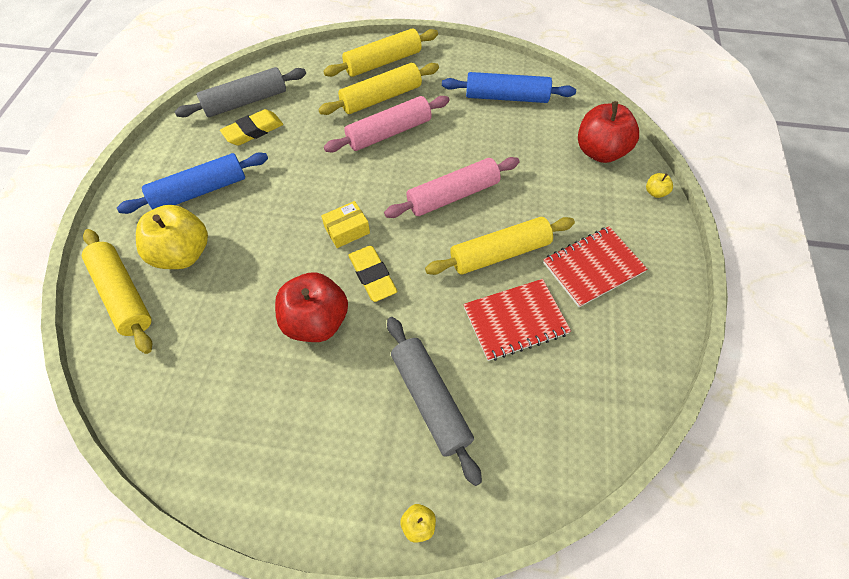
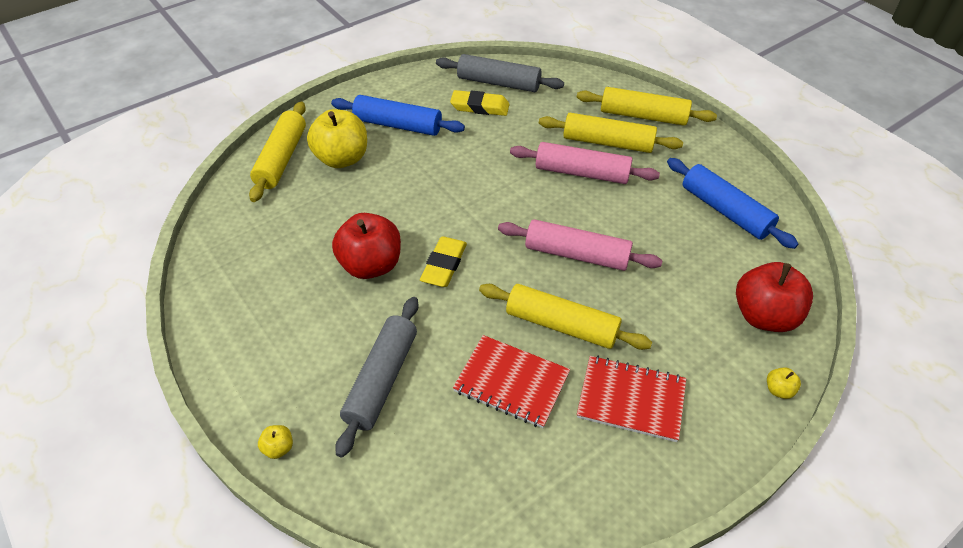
camera: 45 degrees right, 10 degrees down
(347, 230) = (464, 220): yellow box -> none

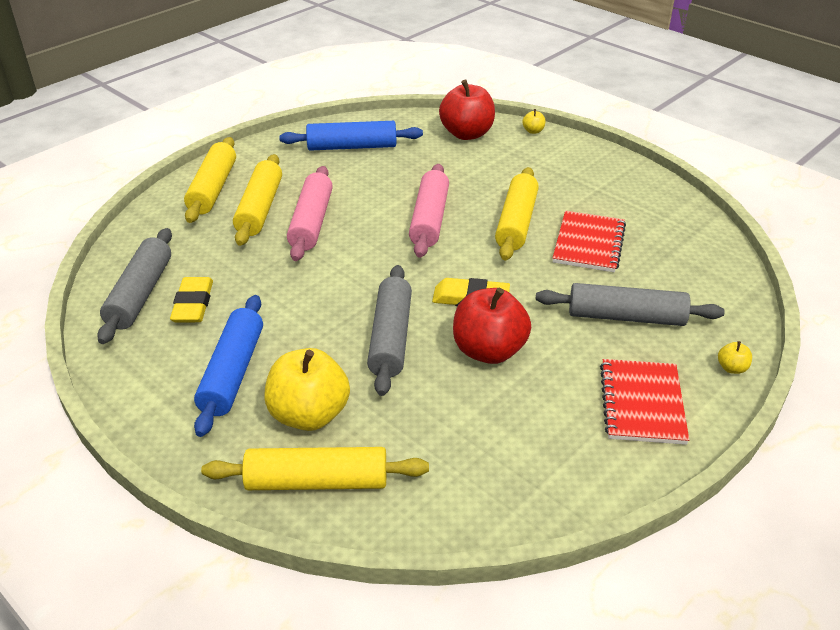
camera: 100 degrees left, 10 degrees down
(407, 207) = (391, 338): none -> grey rolling pin
(631, 400) = (574, 188): red notebook -> red notebook (642, 403)
(725, 211) = (352, 146): blue rolling pin -> blue rolling pin turned 45 degrees clockwise

